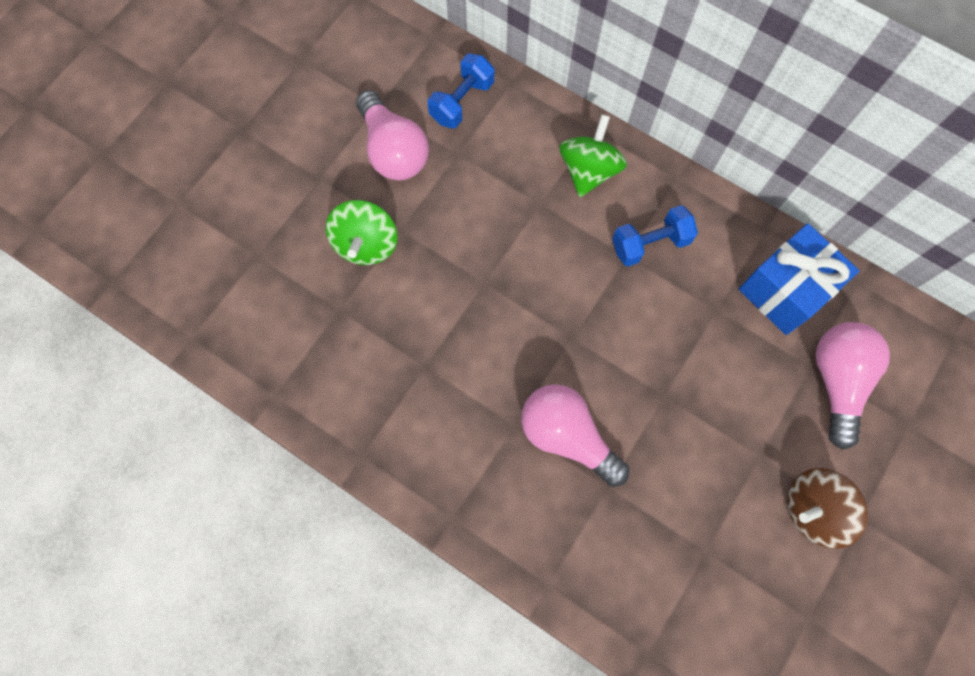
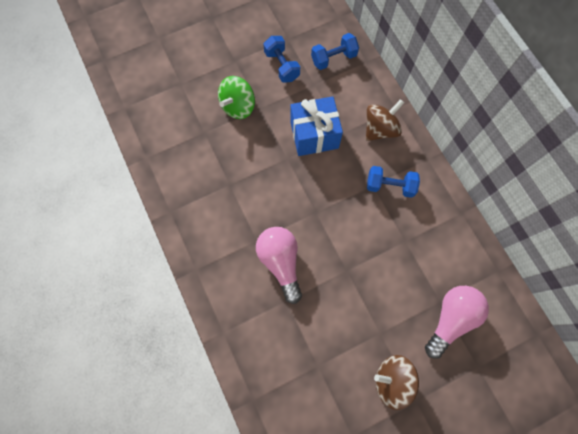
camera: 30 degrees right, 0 degrees up
(393, 150) = (282, 66): pink light bulb -> blue dumbbell
(589, 170) = (380, 129): green spinning top -> brown spinning top
(785, 290) = (451, 252): blue gift -> blue gift (314, 135)

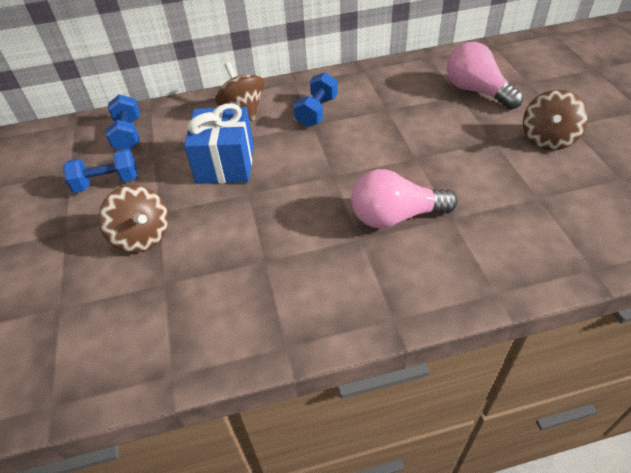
camera: 75 degrees left, 25 degrees down
(238, 106) = (142, 236): green spinning top -> brown spinning top

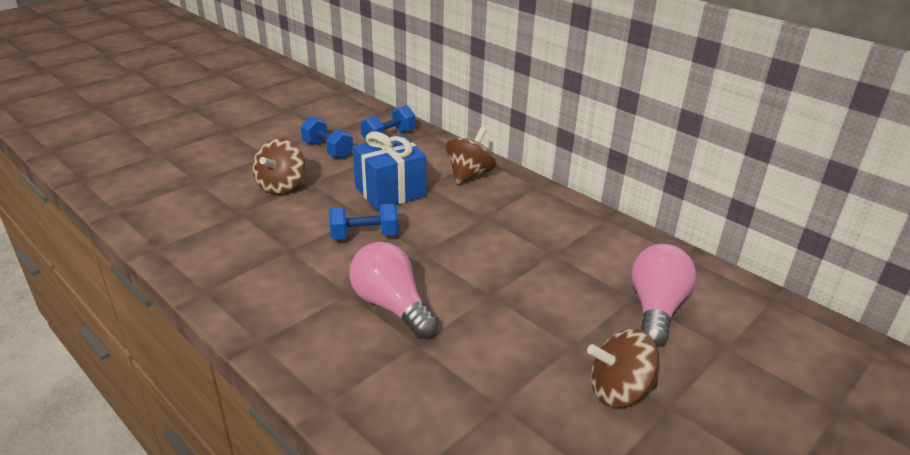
camera: 55 degrees right, 15 degrees down
(317, 112) = (506, 213): blue dumbbell -> blue dumbbell (364, 236)

